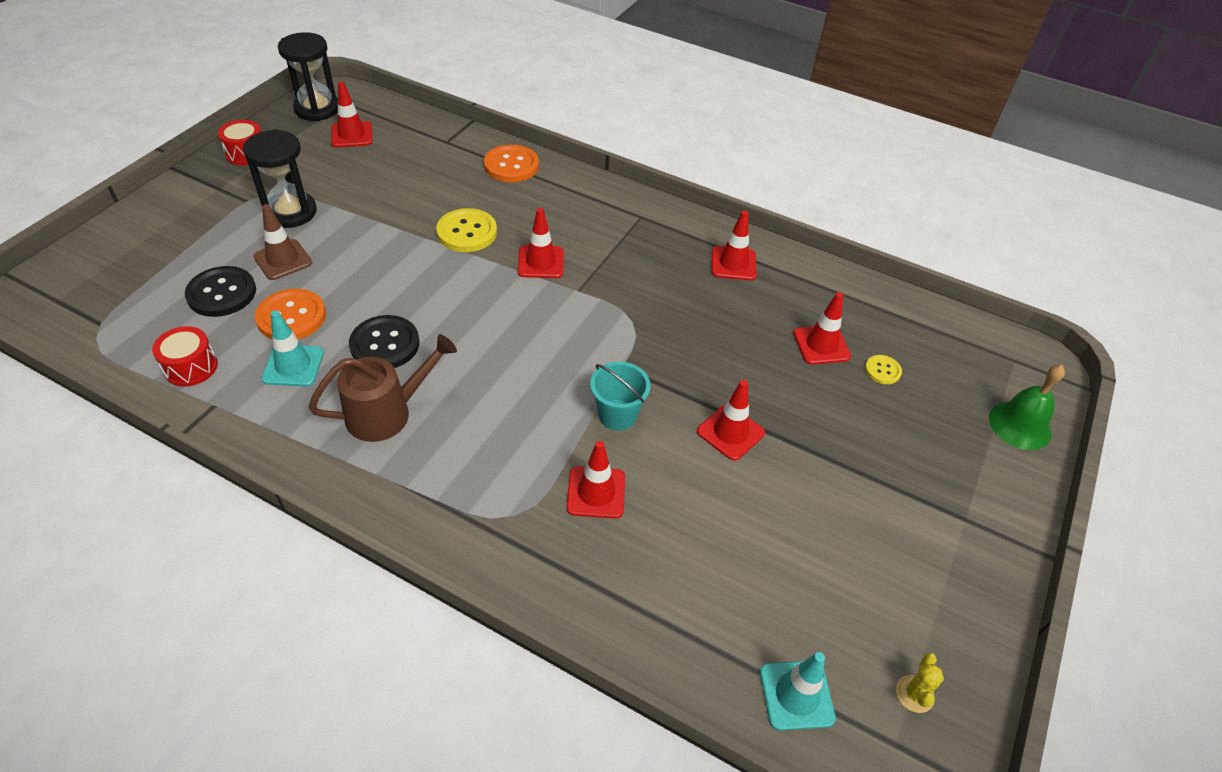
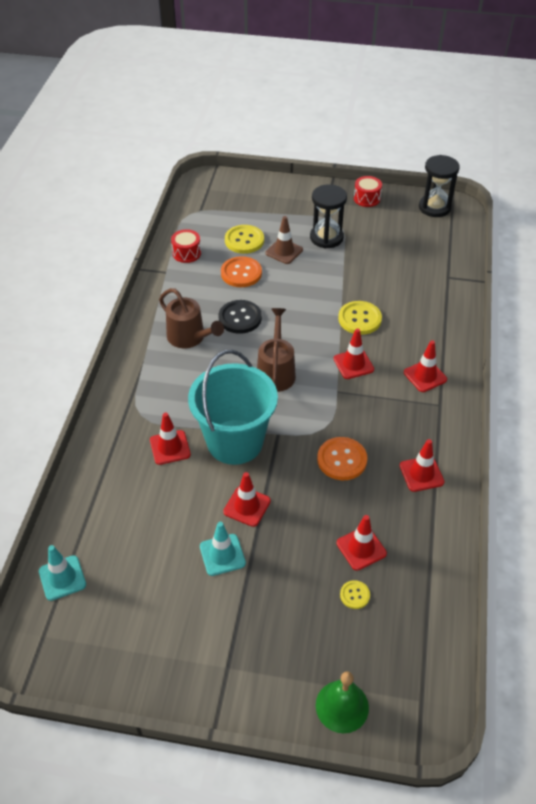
camera: 75 degrees right, 0 degrees up
(222, 293) = (244, 240): black button -> yellow button
(293, 366) = (205, 289): turquoise traffic cone -> turquoise traffic cone (222, 555)
(352, 135) = (419, 232): red traffic cone -> red traffic cone (425, 376)
(511, 165) = (446, 317): orange button -> orange button (342, 460)
(512, 336) = (276, 371): none -> brown watering can
(617, 415) = (235, 442): turquoise bucket -> turquoise bucket, size x2.13
(914, 694) = (78, 643): yellow cactus -> none

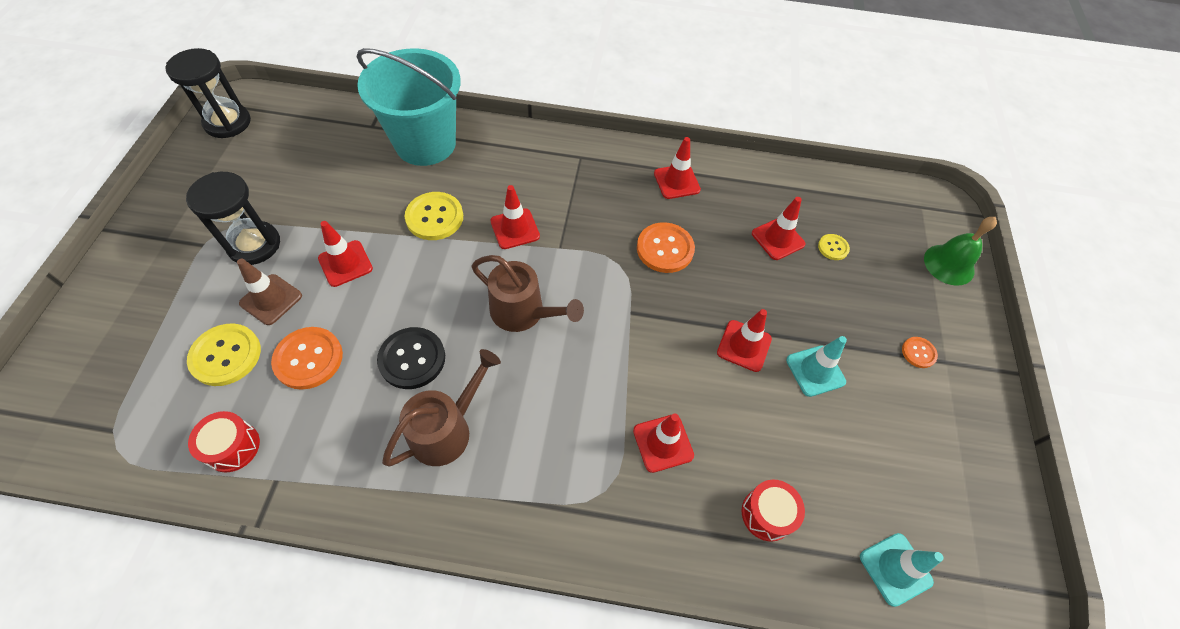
camera: 95 degrees left, 10 degrees up
(235, 442) = (647, 361): turquoise bucket -> turquoise bucket (425, 143)
(237, 644) = (918, 353): none -> orange button
(276, 371) = (524, 313): brown watering can -> brown watering can turned 150 degrees counterclockwise
(367, 198) = (177, 192): red drum -> red drum (767, 514)
(425, 376) = (537, 164): red traffic cone -> red traffic cone (345, 263)

